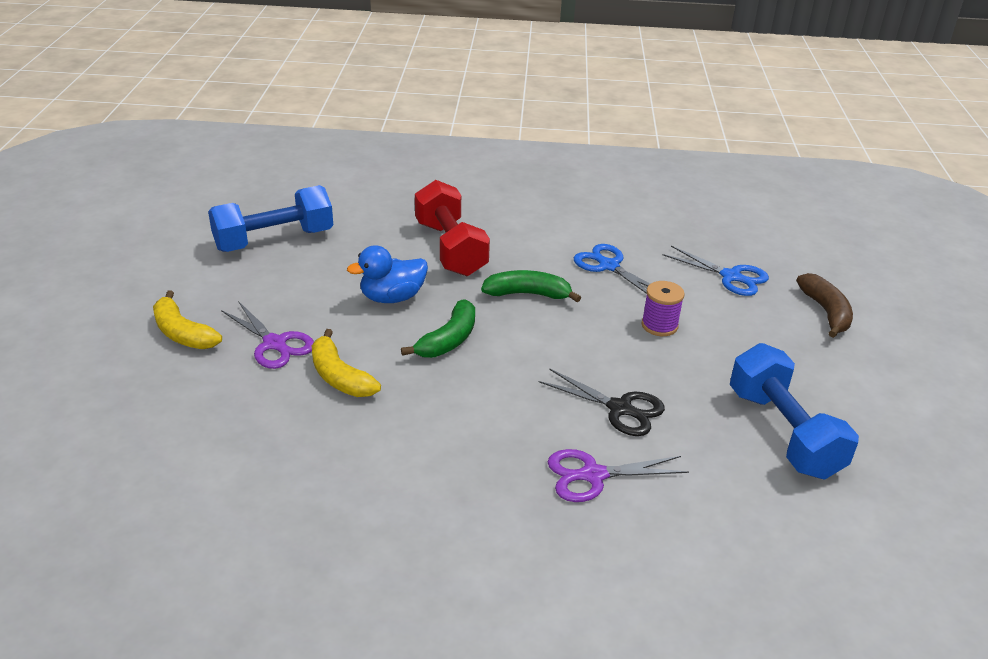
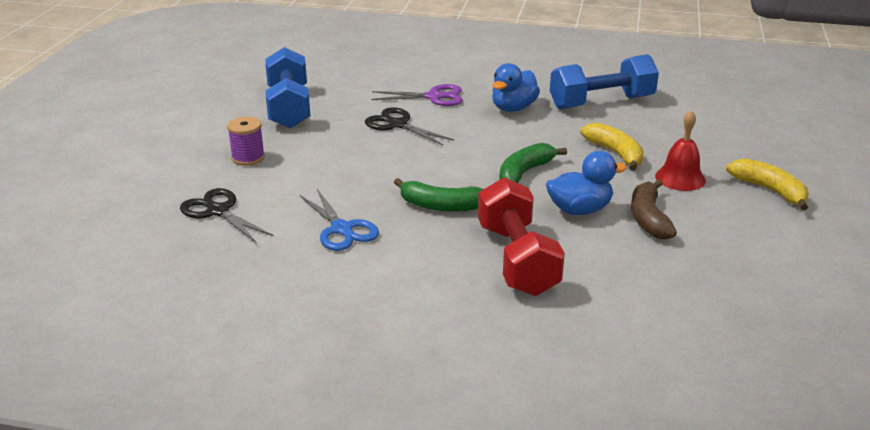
camera: 170 degrees left, 5 degrees down
(274, 240) = (734, 282): blue dumbbell -> blue dumbbell (601, 102)
(274, 344) = (680, 178): purple scissors -> red bell
(470, 457) = (513, 108): none -> blue duck
(659, 325) = (328, 173): purple spool -> purple spool (248, 158)
(731, 276) = (218, 211): blue scissors -> black scissors
(826, 312) = (160, 175): brown banana -> brown banana (648, 218)

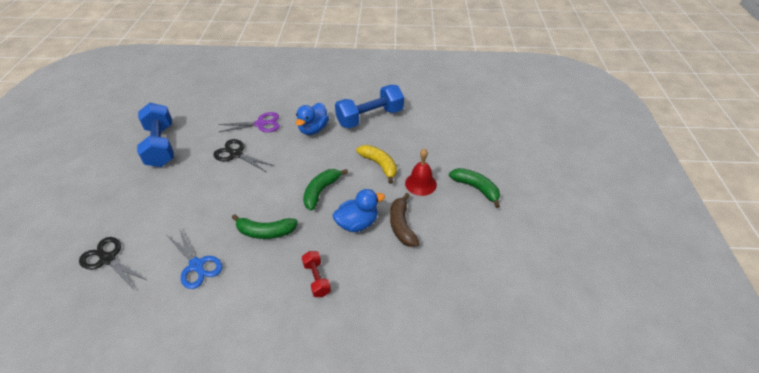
camera: 10 degrees left, 15 degrees up
(248, 158) = (131, 200): purple spool -> none
(517, 259) = (317, 279): red dumbbell -> red dumbbell, size x0.50
(769, 190) = (476, 188): yellow banana -> green banana

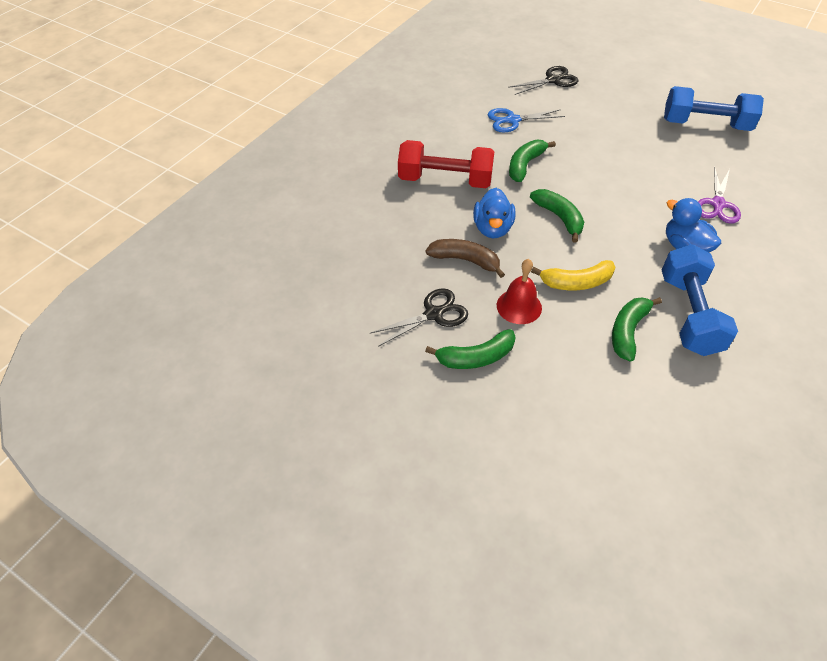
camera: 120 degrees right, 5 degrees up
(236, 154) = (662, 172): black scissors -> black scissors (433, 314)
(317, 279) = (445, 180): red dumbbell -> red dumbbell, size x2.00
(401, 135) = (628, 331): none -> green banana

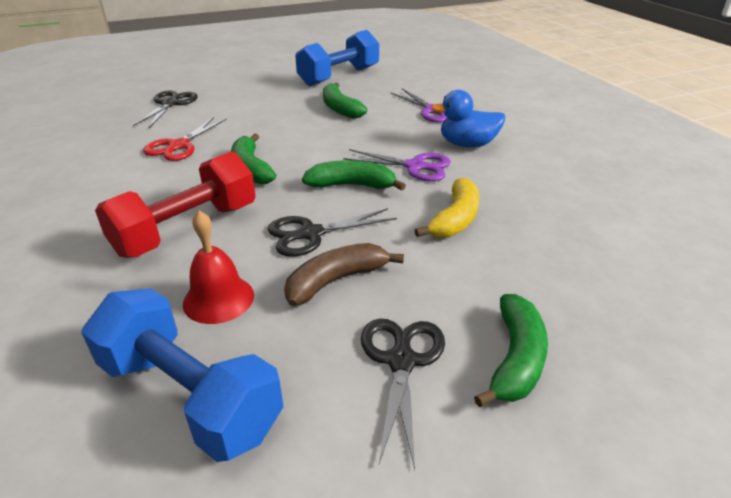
camera: 55 degrees left, 15 degrees down
(492, 228) = (311, 234): blue duck -> black scissors
(512, 120) = (179, 146): blue scissors -> red scissors
(519, 306) = (455, 276): red bell -> red bell (218, 299)
(617, 235) = (414, 166): none -> purple scissors
(628, 331) = (552, 221): green banana -> green banana (340, 109)
(689, 314) = (554, 180): blue dumbbell -> blue dumbbell (189, 396)

